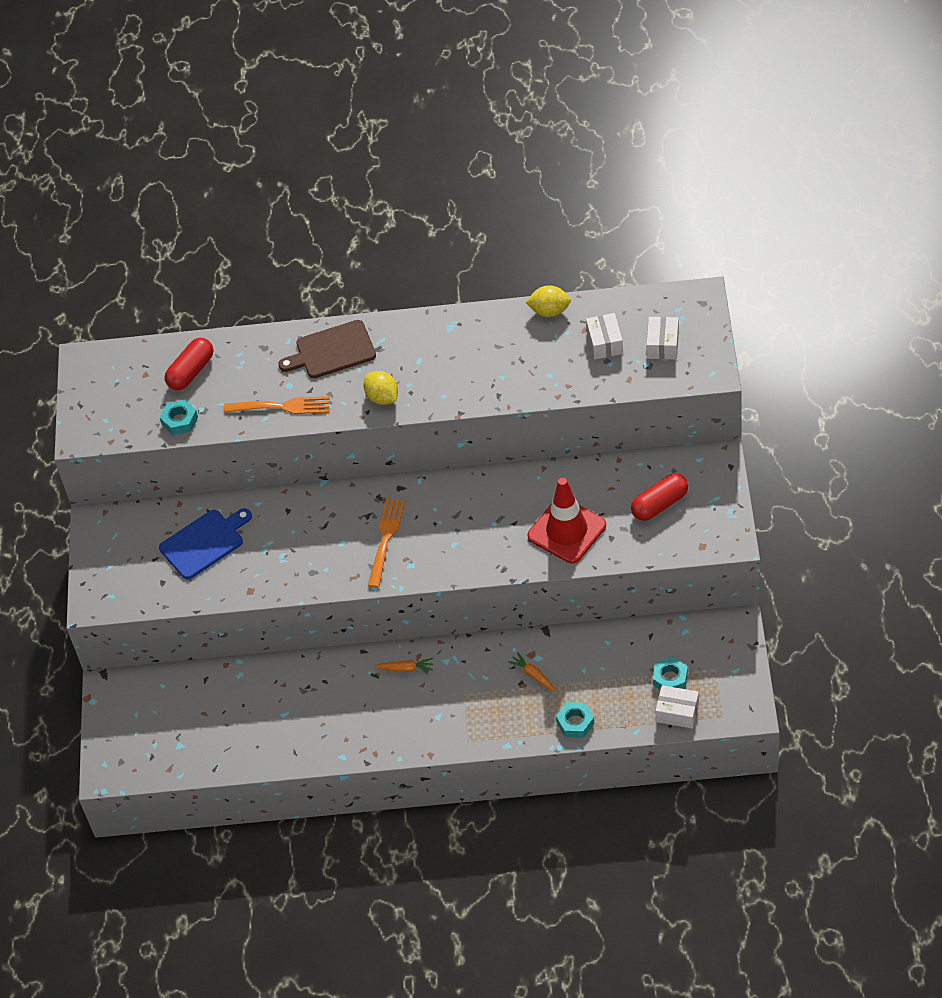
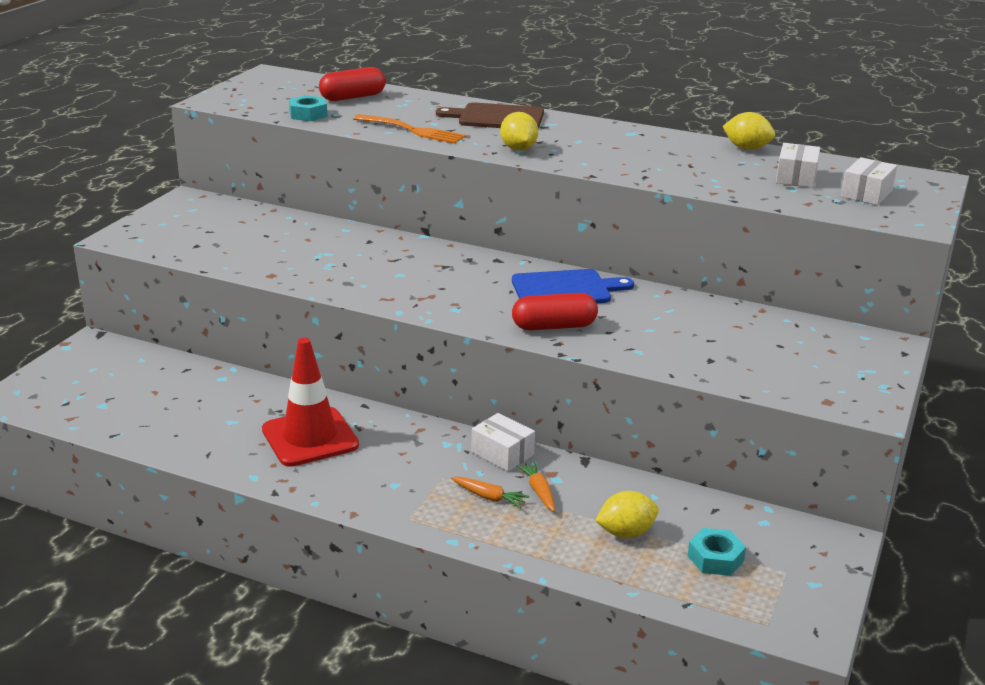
camera: 20 degrees right, 25 degrees down
(204, 543) = (266, 236): blue cutting board -> blue cutting board (565, 289)
(386, 539) = (447, 285): orange fork -> none
(405, 668) = (396, 434): orange carrot -> orange carrot (489, 497)
(567, 531) = (659, 339): red traffic cone -> red traffic cone (310, 437)
(575, 723) = (557, 553): turquoise nut -> none
(607, 684) = (626, 533): none -> yellow lemon
(659, 504) = (791, 354): red capsule -> red capsule (554, 326)
(677, 712) = (704, 595): white box -> white box (502, 454)

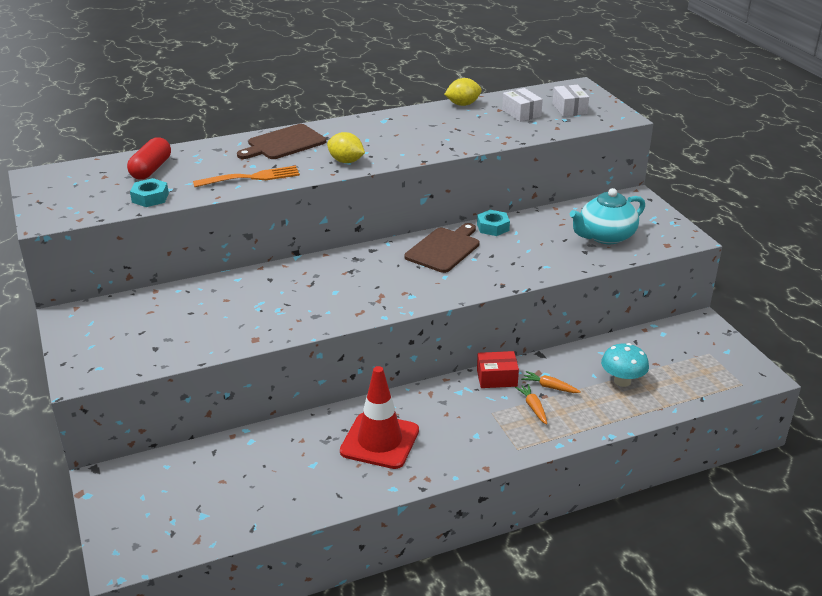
camera: 45 degrees left, 5 degrees up
(489, 497) = (533, 407): orange carrot -> orange carrot turned 90 degrees counterclockwise
(502, 454) = (497, 378): white box -> red box
(554, 326) = (482, 276): red capsule -> none
(565, 289) = (444, 249): blue cutting board -> brown cutting board
(626, 533) = (622, 381): yellow lemon -> turquoise mushroom
(715, 558) = (675, 367): turquoise nut -> turquoise nut (493, 227)
(765, 359) = (605, 236): none -> turquoise teapot

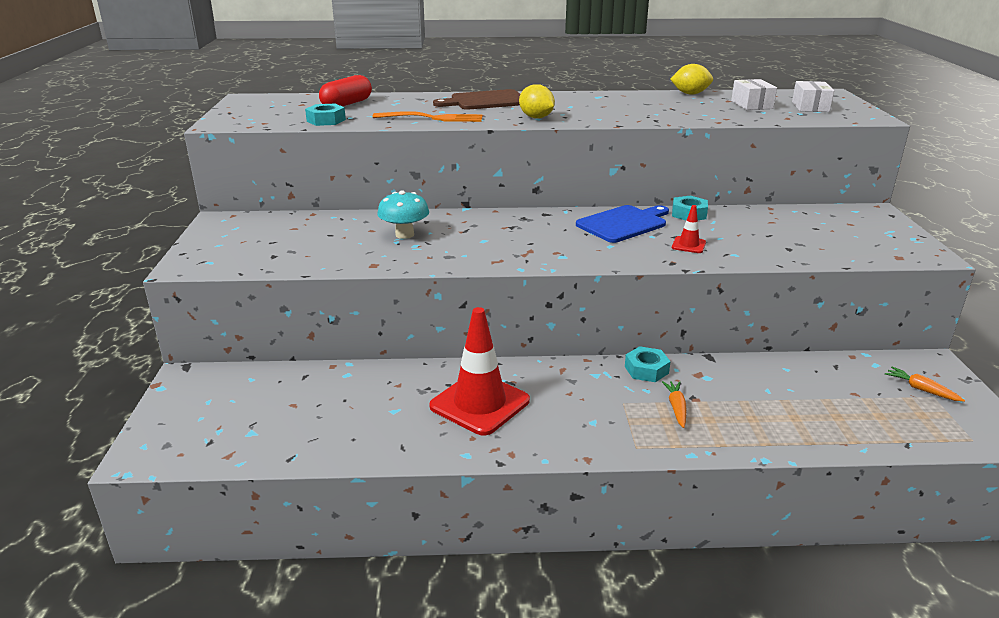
camera: 20 degrees right, 5 degrees down
(444, 249) = (623, 223): brown cutting board -> blue cutting board
(497, 378) = (646, 370): red box -> turquoise nut
(507, 263) = (688, 245): none -> red traffic cone
(549, 387) = (706, 391): orange carrot -> orange carrot (921, 389)
(605, 236) = (820, 239): turquoise teapot -> none
(622, 381) = (802, 403): turquoise mushroom -> turquoise mushroom (404, 235)

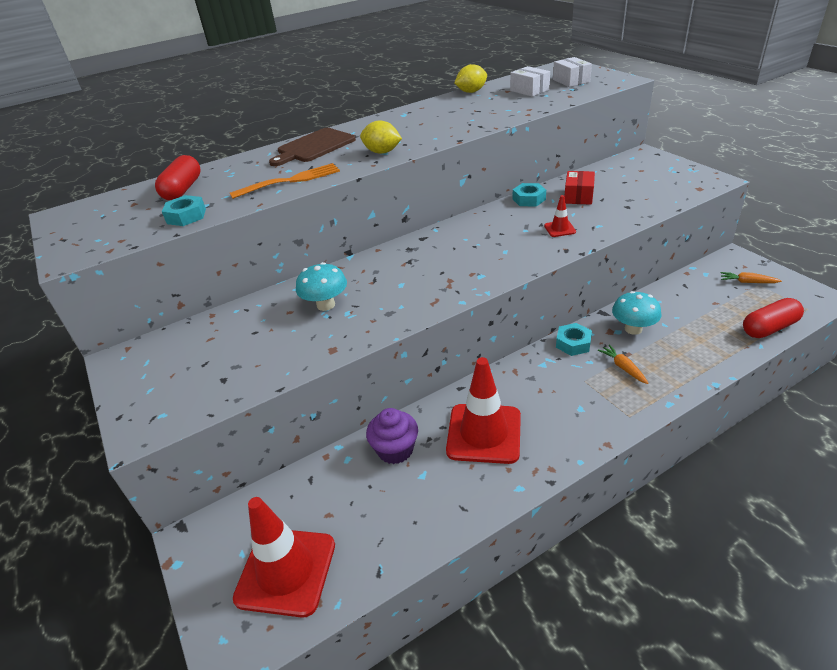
camera: 25 degrees left, 10 degrees up
(226, 426) = (286, 571): none -> red traffic cone
(391, 384) = (395, 450): none -> purple cupcake
(623, 223) = (492, 226): blue cutting board -> none
(726, 381) = (633, 329): none -> turquoise mushroom
(745, 226) = (578, 196): none -> red box
(895, 438) = (769, 328): none -> red capsule

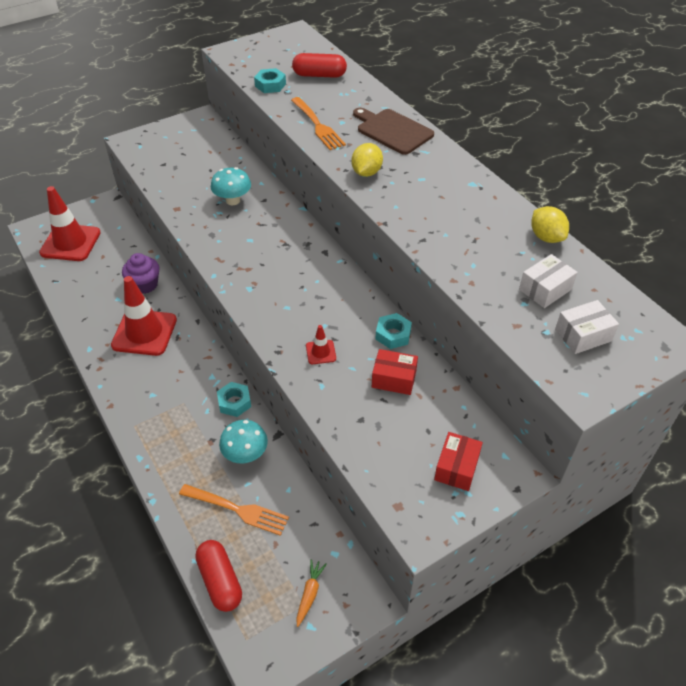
camera: 85 degrees right, 10 degrees up
(623, 368) = (192, 434): orange carrot -> none
(652, 171) = (456, 468): none -> red box
(695, 327) = (236, 509): none -> orange fork

